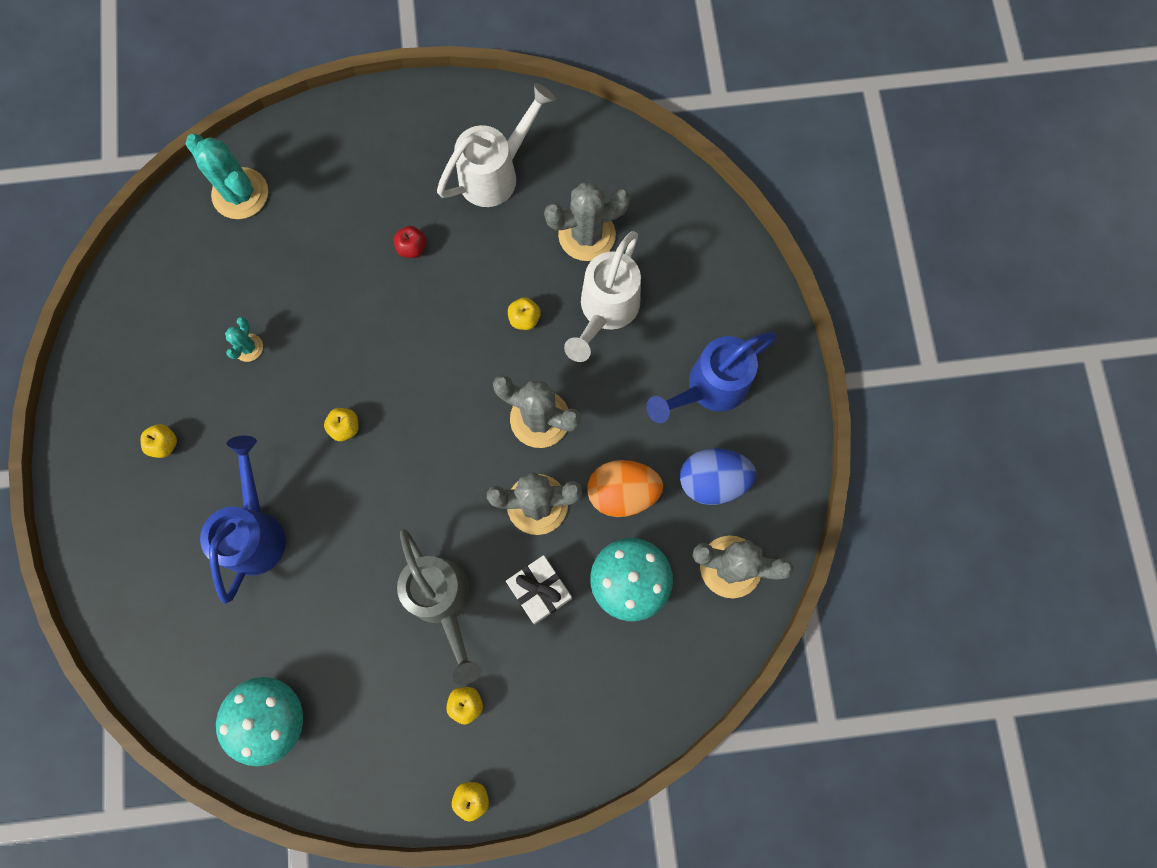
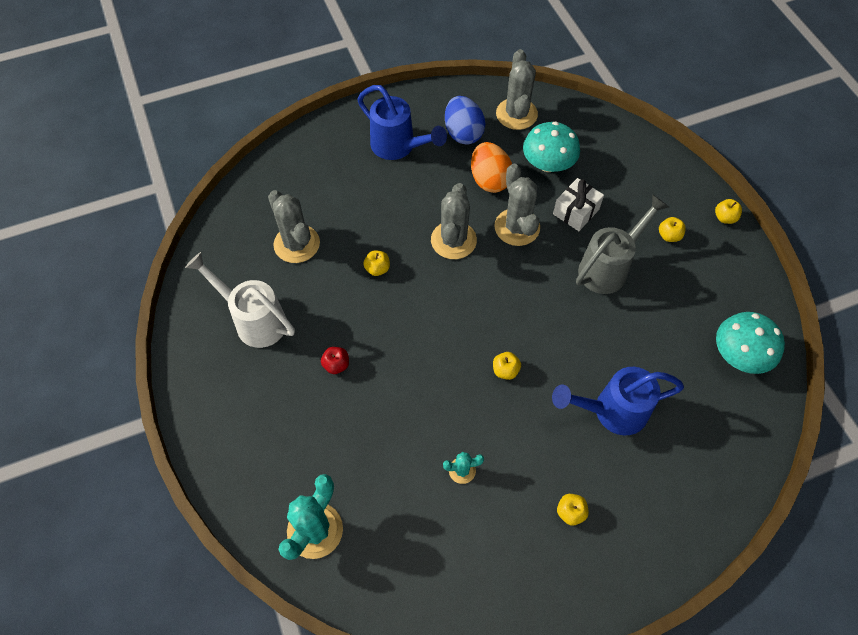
camera: 105 degrees left, 15 degrees down
(605, 311) = (357, 218): white watering can -> none

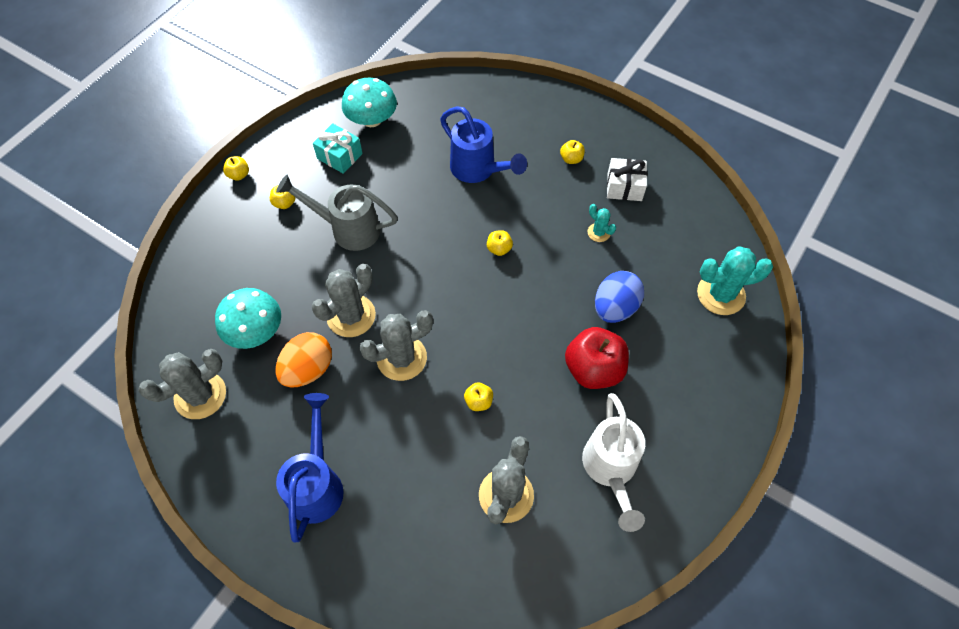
camera: 125 degrees left, 0 degrees up
(336, 365) = (593, 369): red apple -> red apple, size x2.18
(463, 133) = (258, 430): blue egg -> blue egg (615, 308)
(576, 212) = (302, 280): white gift -> white gift (624, 187)
(703, 303) = (339, 156): none -> turquoise gift

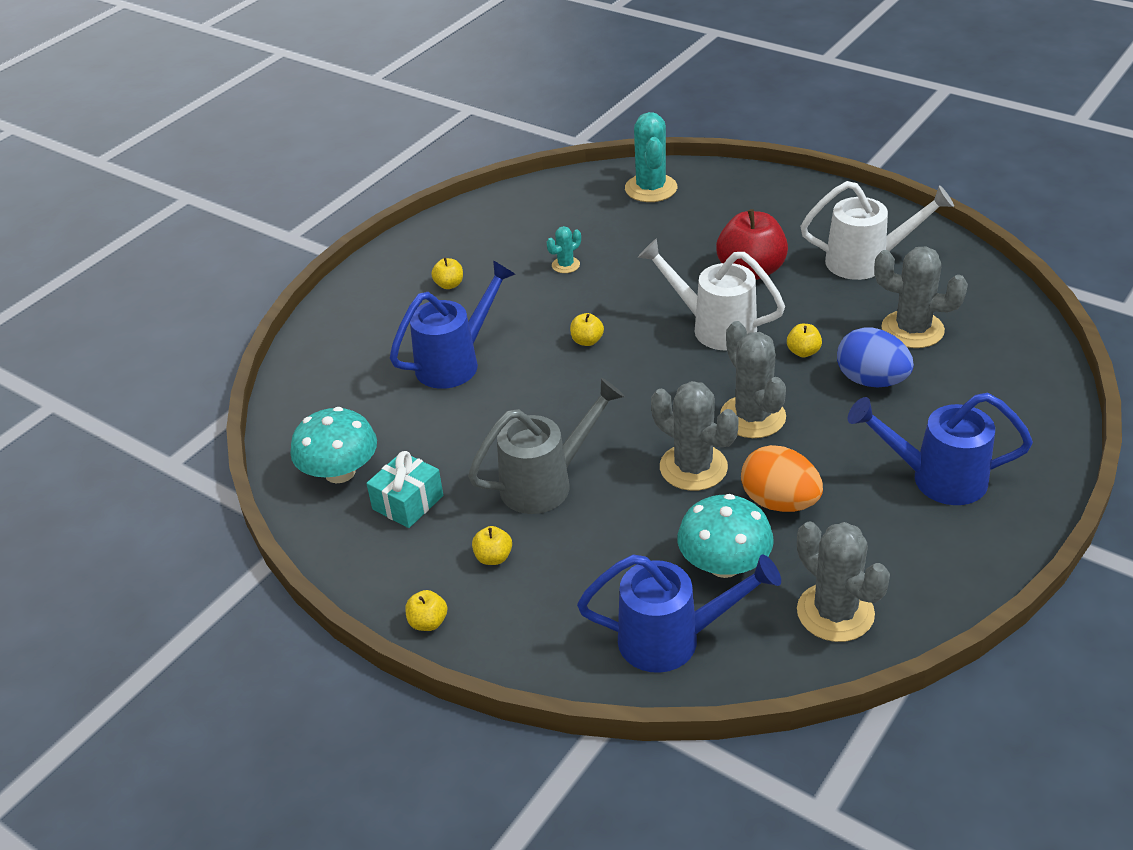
camera: 85 degrees left, 20 degrees down
(198, 299) = (673, 639): none -> blue watering can
(347, 229) = (547, 483): grey watering can -> grey watering can turned 135 degrees counterclockwise
(514, 336) = (713, 327): none -> white watering can
(615, 308) = (670, 255): blue egg -> blue egg (871, 381)
(624, 187) = (499, 246): white gift -> none

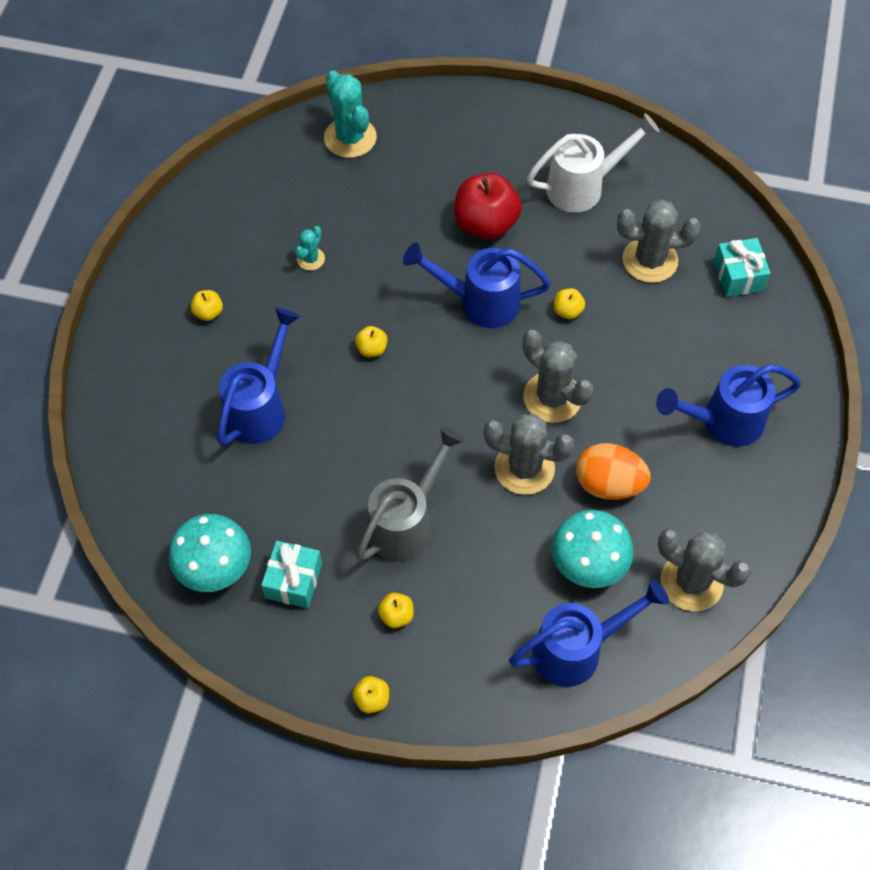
camera: 25 degrees left, 20 degrees up
(713, 327) = (479, 302): white watering can -> blue watering can
(871, 381) = (636, 329): blue egg -> none
(1008, 361) = (738, 276): none -> turquoise gift

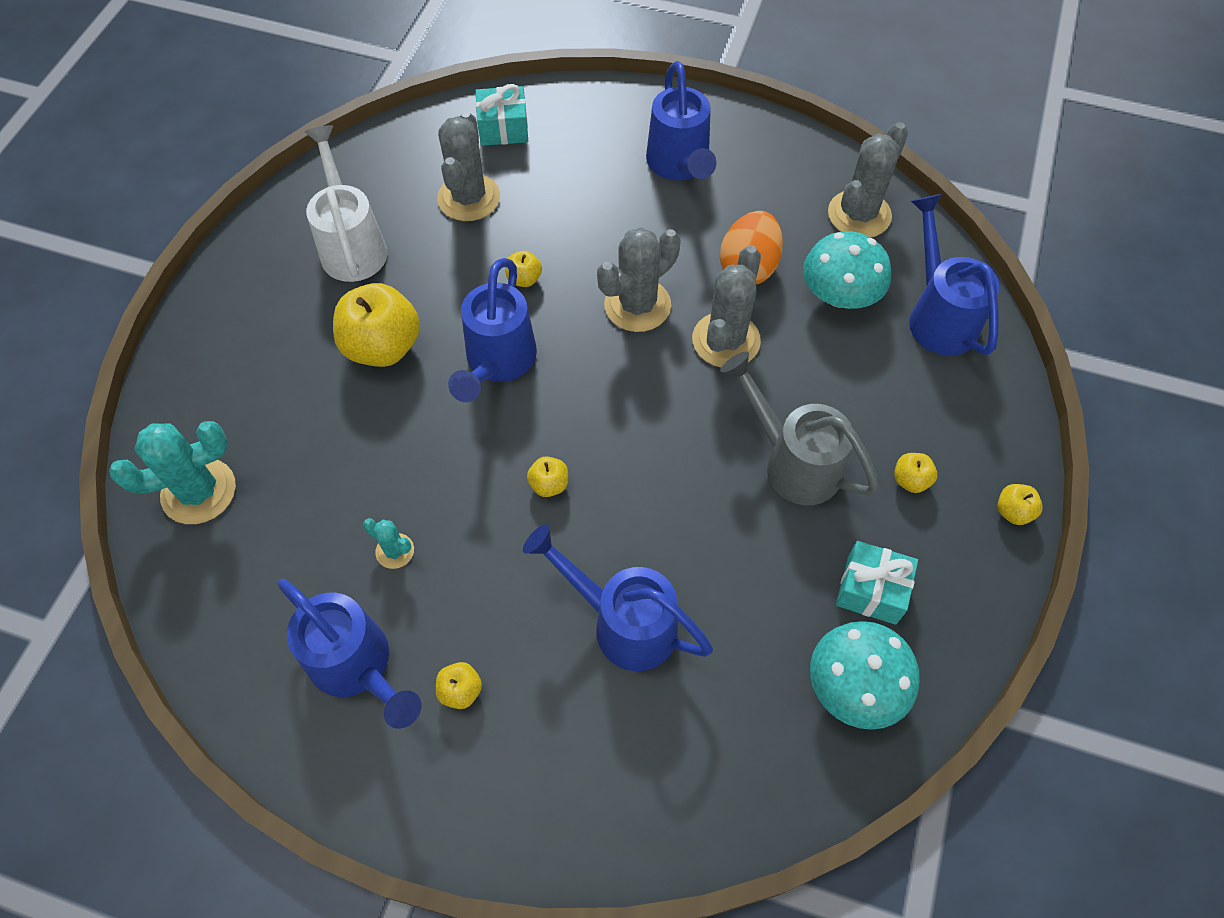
camera: 85 degrees left, 0 degrees up
(224, 252) = (358, 667): none -> blue watering can
(486, 224) = (383, 346): red apple -> yellow apple

